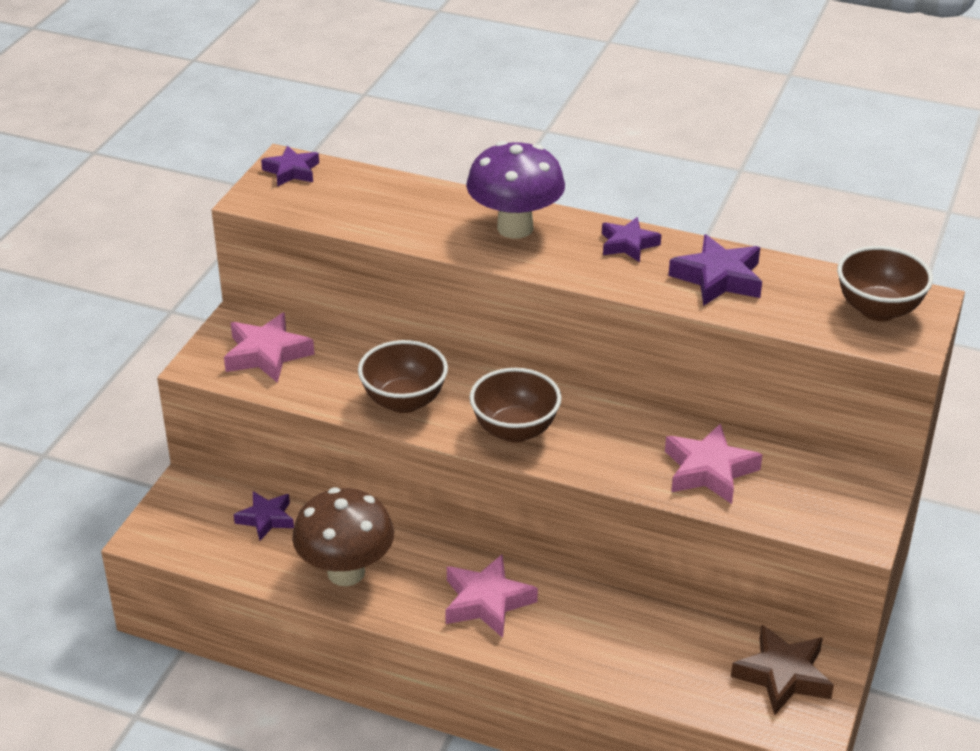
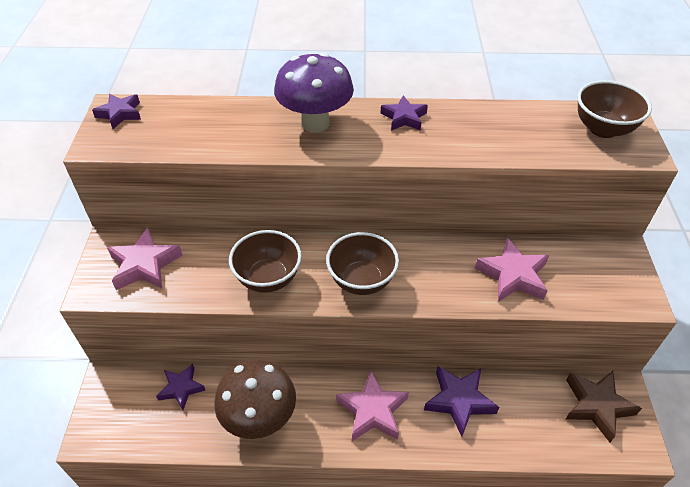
camera: 20 degrees left, 10 degrees up
(718, 278) = (482, 130): purple star -> purple star (459, 401)

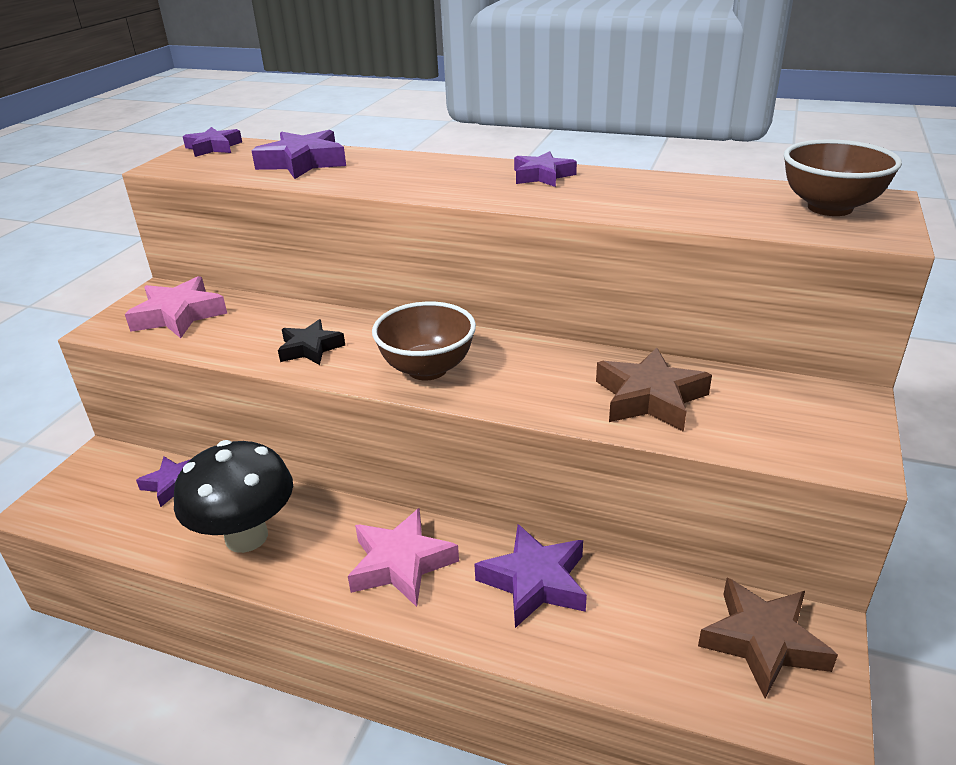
camera: 20 degrees right, 15 degrees down
(212, 125) = (303, 162): none -> purple star
(259, 418) = (246, 537): brown mushroom -> black mushroom
(268, 278) = (310, 348): brown bowl -> black star
(315, 123) = (425, 171): purple mushroom -> none
(513, 275) = (650, 398): pink star -> brown star

